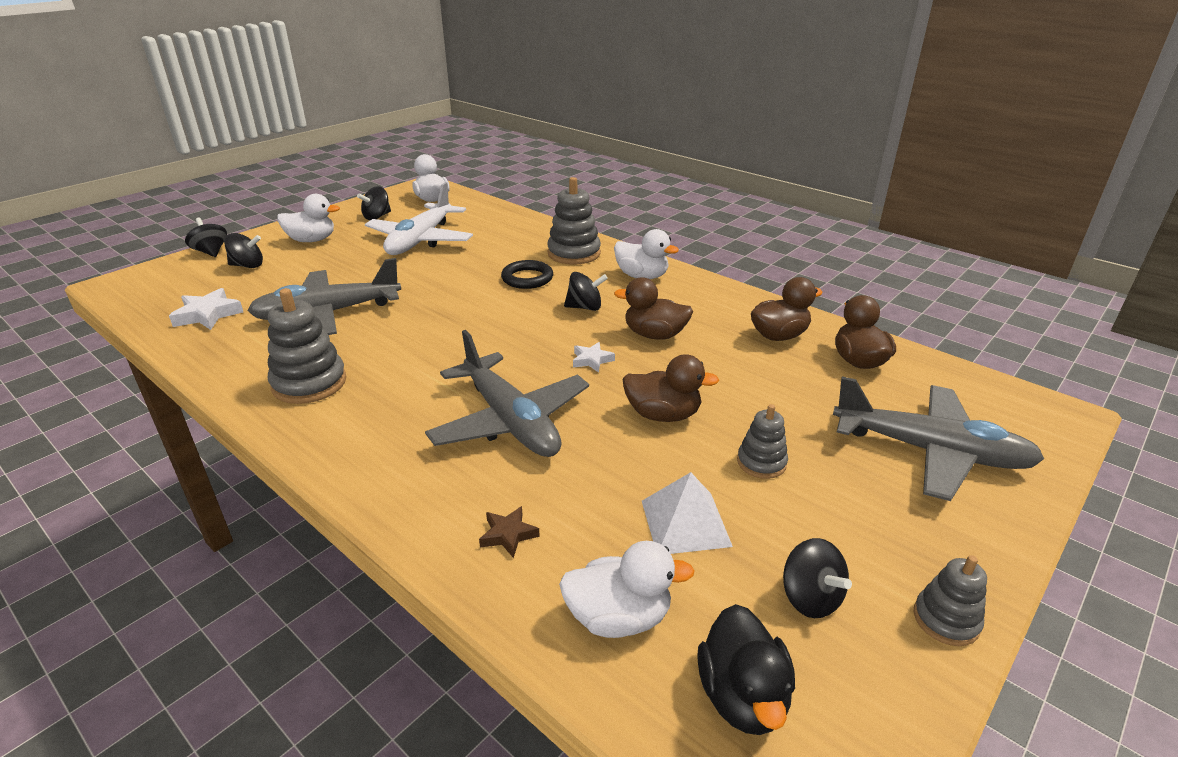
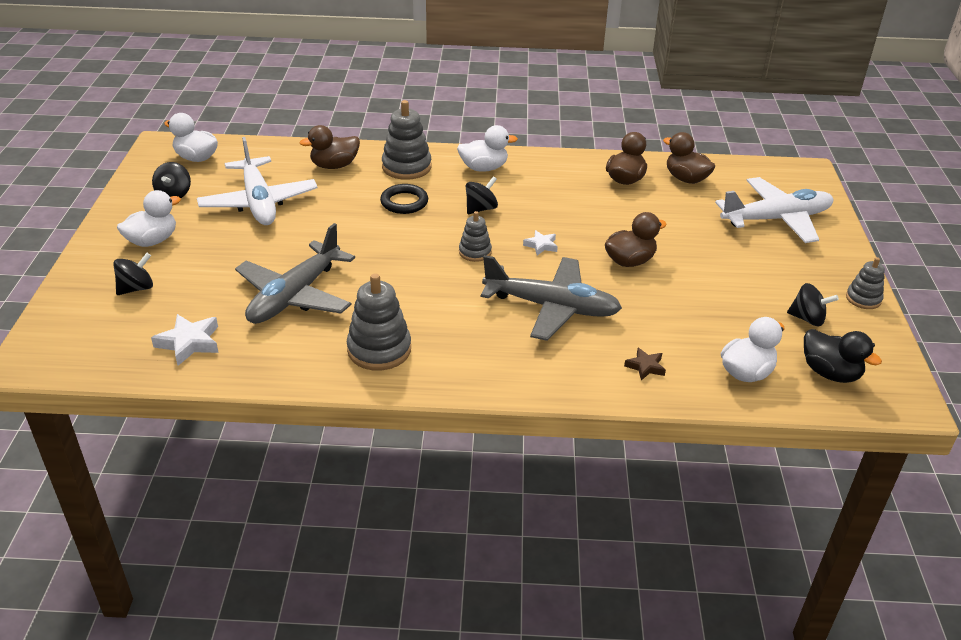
camera: 40 degrees left, 5 degrees up
(211, 252) = (68, 292): black spinning top -> none
(654, 335) = (554, 210): brown duck -> brown duck (334, 166)
(685, 523) = (717, 314): white pyramid -> none
(761, 462) = (711, 264): grey stacking toy -> grey stacking toy (475, 252)
(931, 452) = (776, 219): grey plane -> white plane

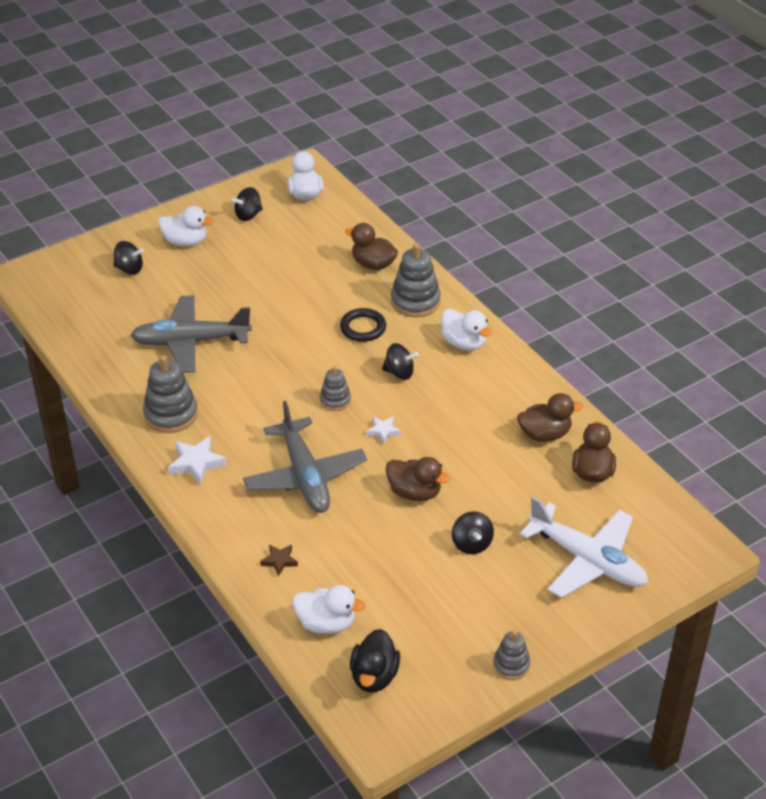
camera: 55 degrees right, 5 degrees up
(189, 343) = (98, 326): white star -> white star (196, 463)
(258, 202) = (282, 258): white plane -> none
(807, 319) = (440, 636): black spinning top -> black spinning top (471, 544)

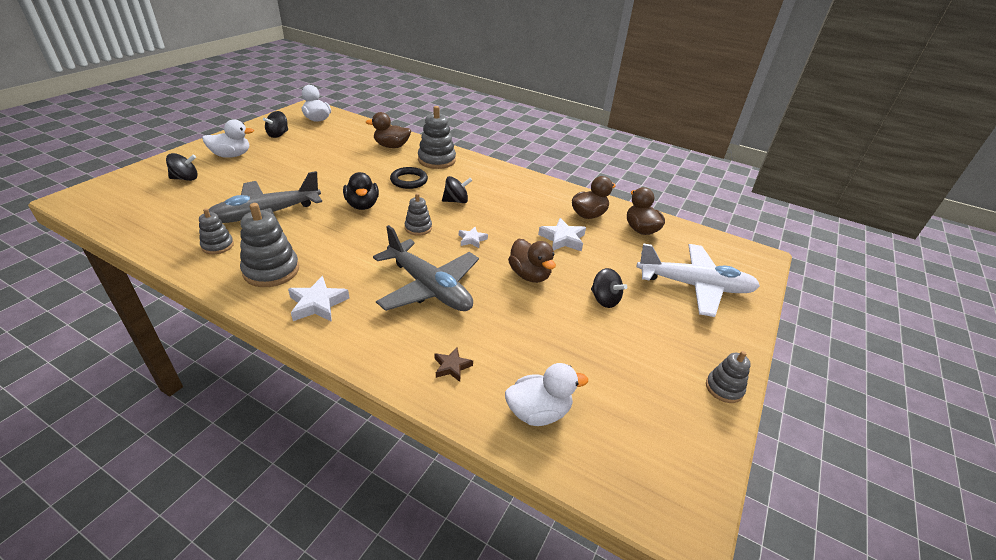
camera: 30 degrees left, 5 degrees down
(134, 370) = (217, 246): none -> grey stacking toy
(374, 676) = (623, 450): black duck -> black duck (362, 205)
(414, 492) = (529, 275): brown duck -> brown duck turned 60 degrees clockwise
(464, 343) = (489, 176): white duck -> none
(485, 459) = (562, 239): none -> white star

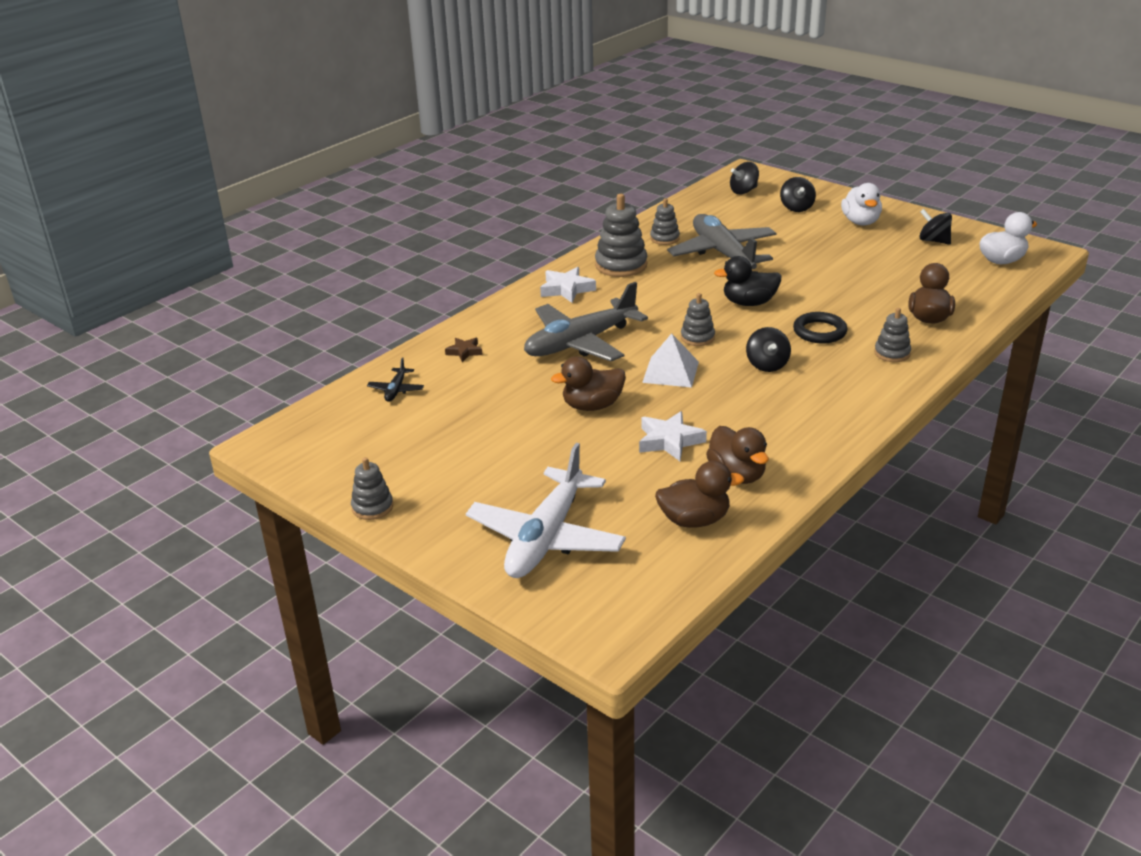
camera: 105 degrees right, 5 degrees down
(436, 160) = (892, 353): grey stacking toy -> grey stacking toy, size x0.59
(472, 239) = (670, 372): white star -> white pyramid
(538, 412) = (396, 390): white duck -> black plane
(604, 300) = (535, 453): black spinning top -> black spinning top (743, 191)

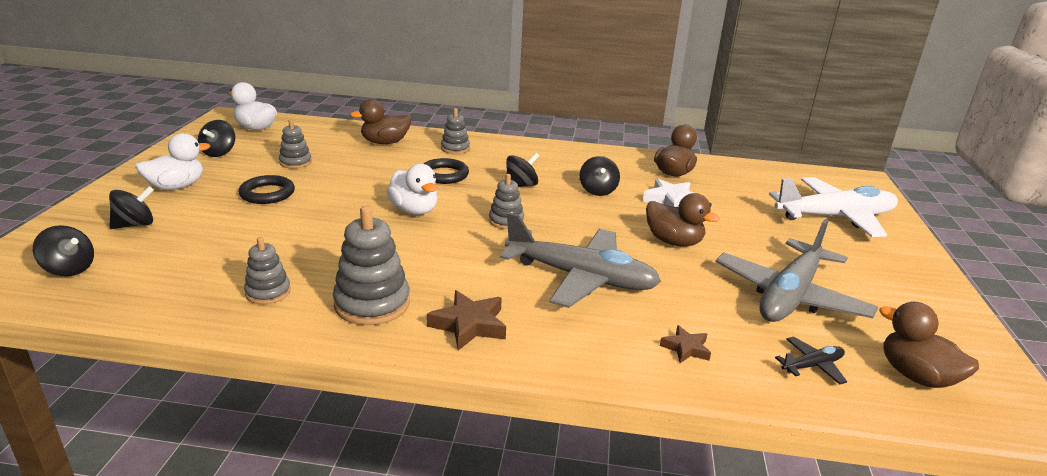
camera: 125 degrees left, 5 degrees down
(372, 507) = (946, 298): grey stacking toy -> grey stacking toy (295, 162)
(566, 289) = (469, 325): white star -> brown star
(670, 372) = (578, 220): white pyramid -> none
(694, 520) = (736, 177): brown duck -> brown duck (916, 376)
(722, 253) = (298, 245): grey plane -> grey plane (789, 296)
(725, 404) = (598, 191): none -> black spinning top
(749, 303) = (414, 210): black duck -> white duck
(824, 251) = (267, 193): none -> black ring

